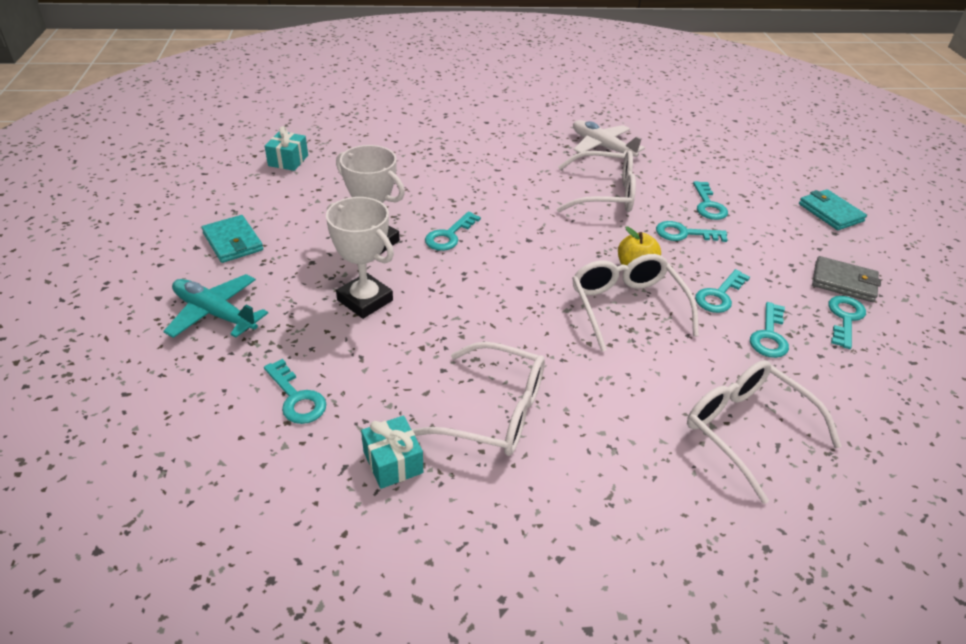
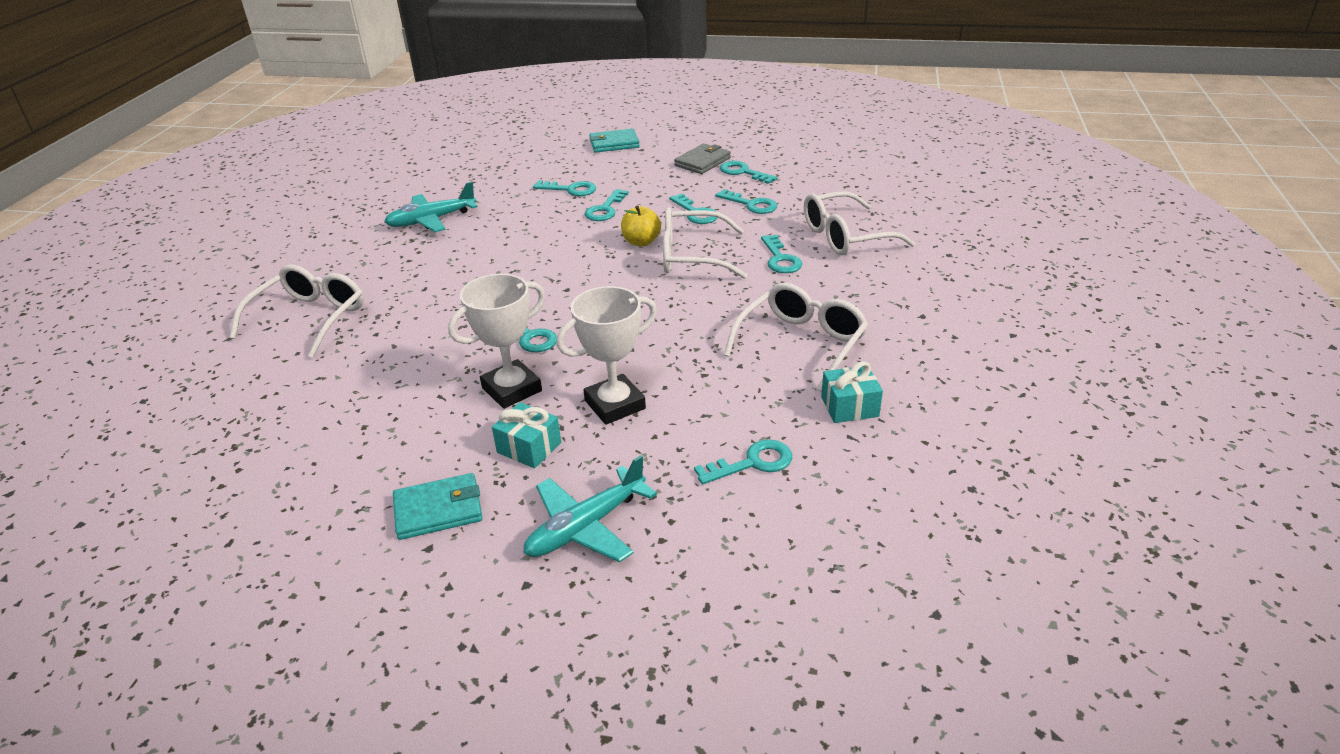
camera: 70 degrees left, 5 degrees down
(288, 160) = (266, 451): turquoise gift -> turquoise gift (529, 447)
(602, 147) = (431, 220): white plane -> turquoise plane
(604, 194) = (517, 235): white glasses -> white glasses (309, 319)
(659, 375) = (780, 259): none -> turquoise key

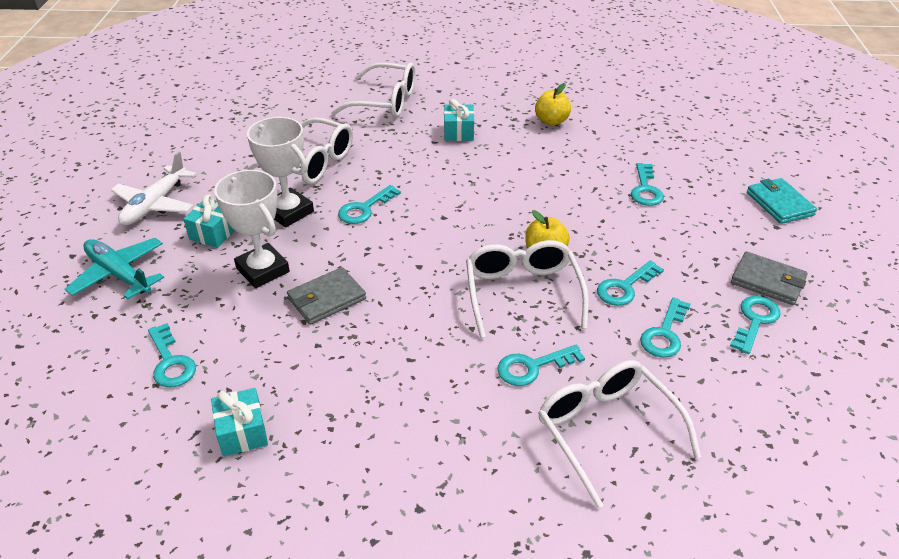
camera: 80 degrees right, 5 degrees up
(415, 272) = (458, 132): none -> turquoise gift
(431, 220) = (551, 121): turquoise plane -> yellow apple
(438, 510) = (155, 204): turquoise wallet -> white plane
(605, 209) = (609, 219): turquoise key -> none
(674, 360) = (326, 299): none -> grey wallet
(801, 344) = (354, 391): white glasses -> white glasses (311, 163)

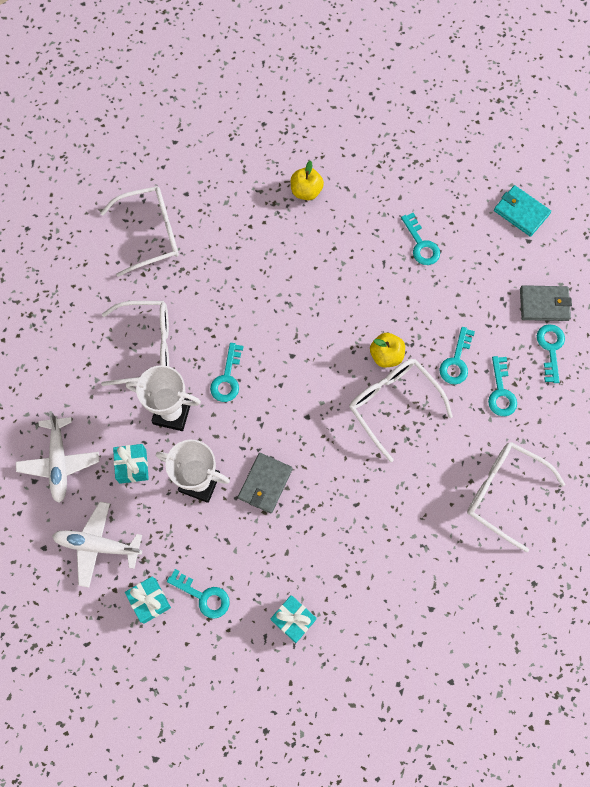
camera: 30 degrees left, 30 degrees up
(119, 274) = (97, 545): turquoise plane -> white plane
(458, 132) = (239, 245): turquoise gift -> turquoise gift (149, 601)
(532, 367) = (435, 467): turquoise key -> none

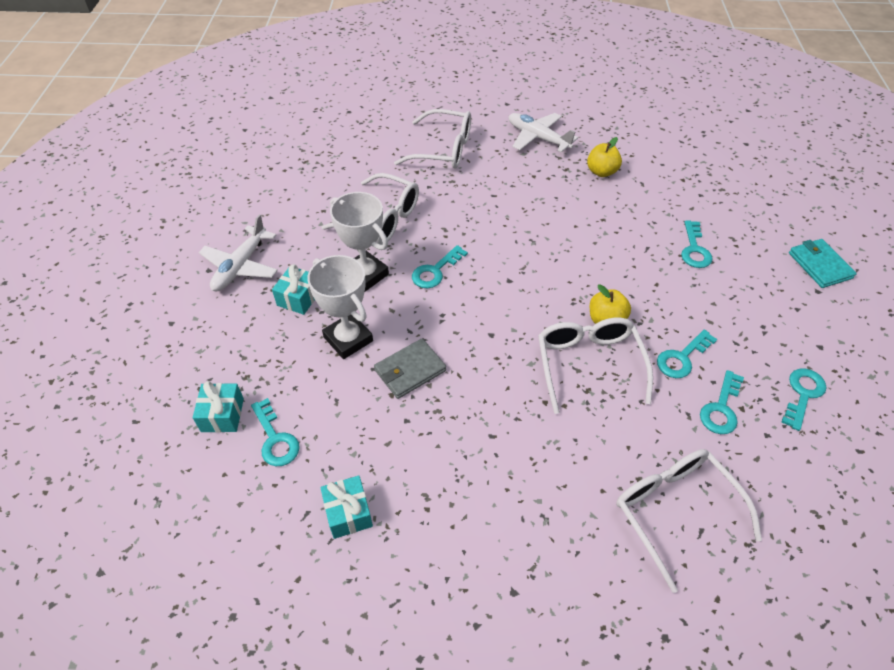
camera: 30 degrees right, 20 degrees down
(97, 545) = (217, 344): white plane -> white plane (537, 138)
(544, 304) = (812, 351): grey wallet -> none

